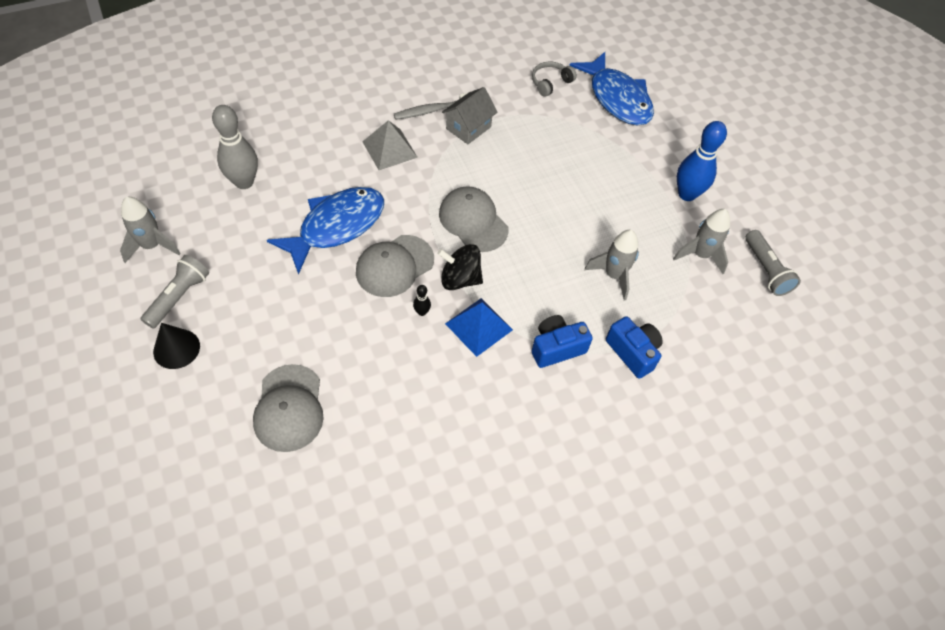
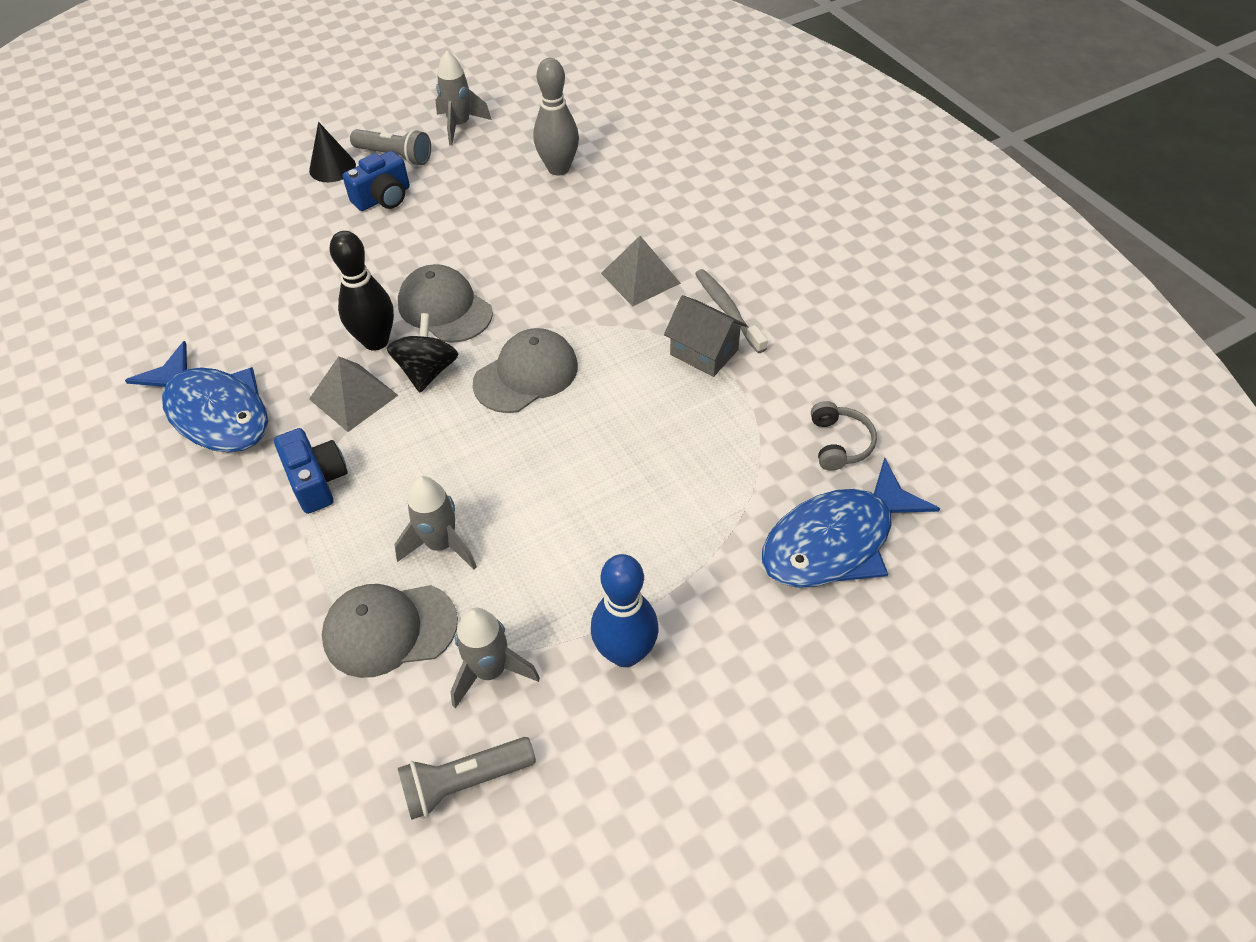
camera: 90 degrees right, 5 degrees down
(289, 408) = (255, 254): grey cap -> grey cap (389, 629)
(336, 226) = (501, 250): blue fish -> blue fish (214, 412)
(422, 312) = (376, 341): black bowling pin -> black bowling pin, size x2.35
(479, 326) = (353, 397): blue pyramid -> grey pyramid
(550, 83) = (839, 443): grey headphones -> grey headphones turned 45 degrees clockwise
(633, 352) = (305, 572): blue camera -> blue camera (383, 198)

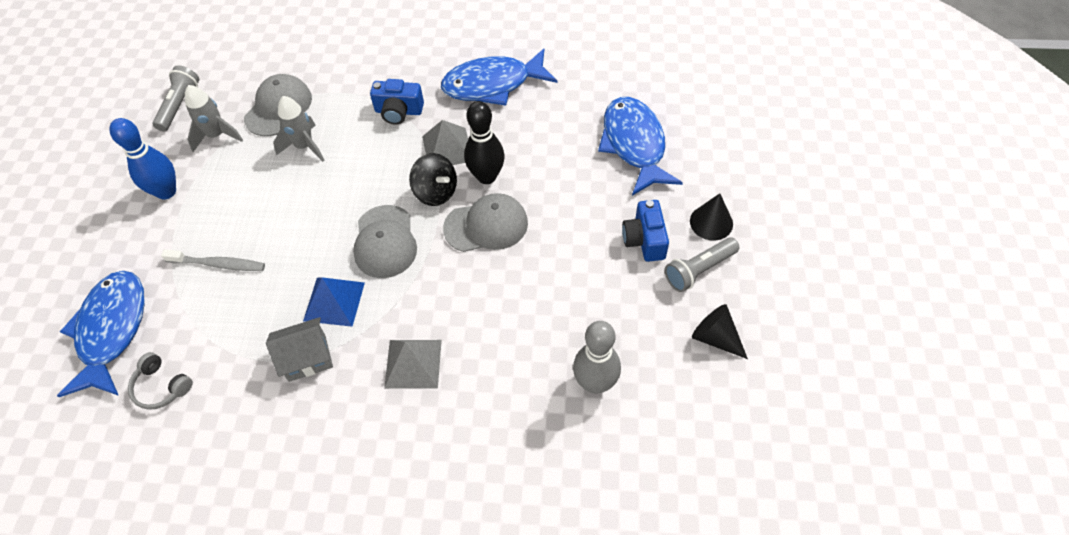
camera: 125 degrees right, 5 degrees up
(255, 251) = (634, 144): none -> blue fish
(460, 126) = (715, 337): grey rocket -> black cone
(629, 371) = (334, 301): none -> blue pyramid
(728, 311) = (328, 402): grey toothbrush -> grey toothbrush (218, 264)

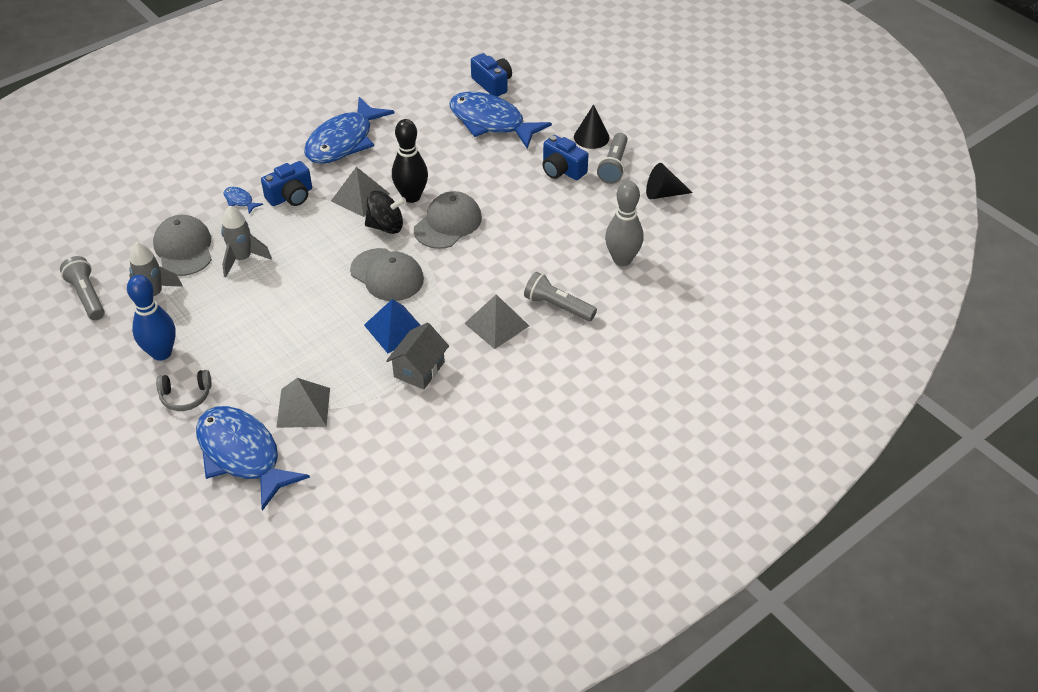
camera: 45 degrees left, 10 degrees down
(161, 387) = (332, 455): grey headphones -> grey headphones (186, 396)
(194, 322) = (303, 407): none -> grey pyramid
(218, 264) = (273, 365): grey toothbrush -> none
(360, 90) = (240, 201): none -> blue fish
(483, 387) = (557, 306): none -> grey flashlight
(678, 104) = (492, 84): none -> blue camera

